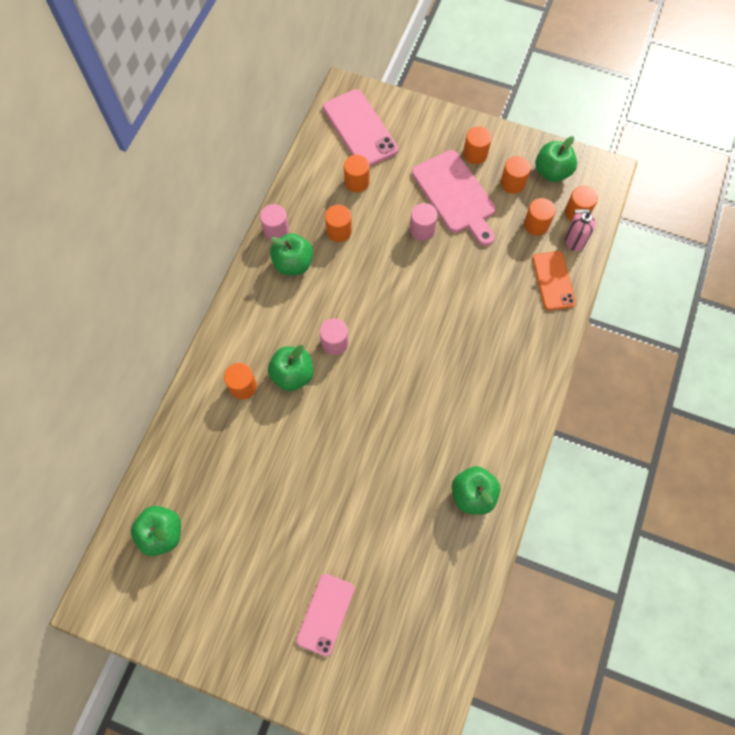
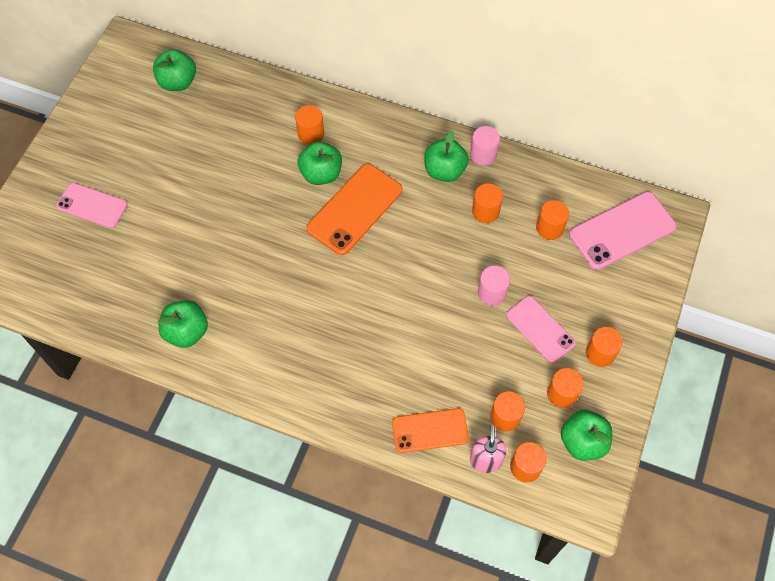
camera: 90 degrees right, 5 degrees down
(334, 343) = (355, 209): pink cylinder -> orange phone
(455, 195) = (540, 329): pink cutting board -> pink phone

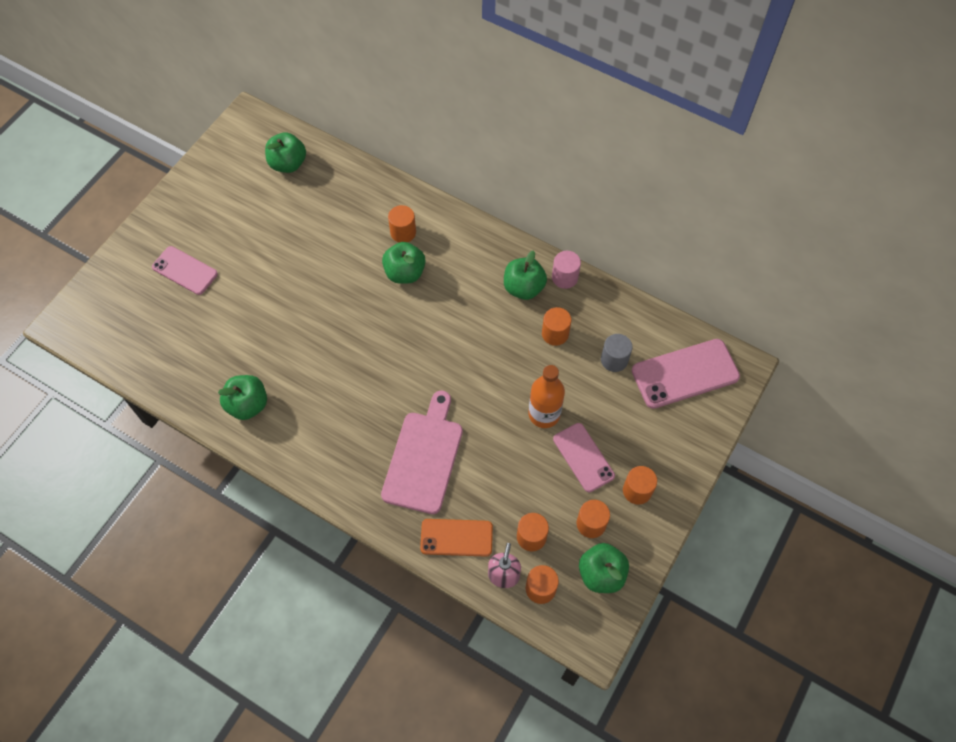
camera: 10 degrees right, 0 degrees up
(355, 209) = (429, 312): orange phone -> none
(380, 355) = (424, 457): none -> pink cutting board
(491, 293) = (544, 414): pink cylinder -> orange bottle
(549, 228) = (614, 360): orange cylinder -> grey cylinder

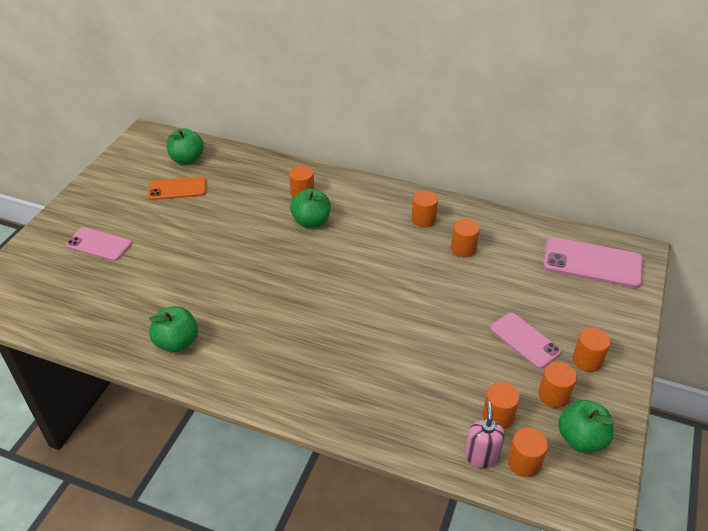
camera: 10 degrees left, 20 degrees down
(424, 457) = (367, 362): pink cutting board -> none
(456, 537) = (421, 428): orange phone -> orange phone (177, 189)
(523, 288) = (423, 219): green apple -> orange cylinder
(544, 414) = (474, 311): orange bottle -> none
(564, 277) = (457, 208): pink cylinder -> none
(614, 360) = (524, 261): grey cylinder -> none
(685, 373) = (592, 263): pink phone -> pink phone turned 45 degrees clockwise

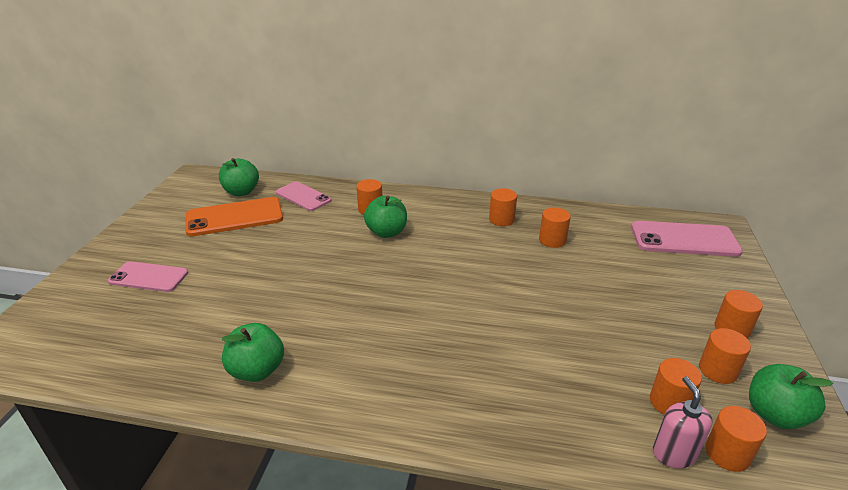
camera: 10 degrees left, 10 degrees down
(177, 189) = (234, 217): orange phone -> orange phone, size x1.52
(525, 340) = (656, 317): pink phone -> pink phone (303, 196)

